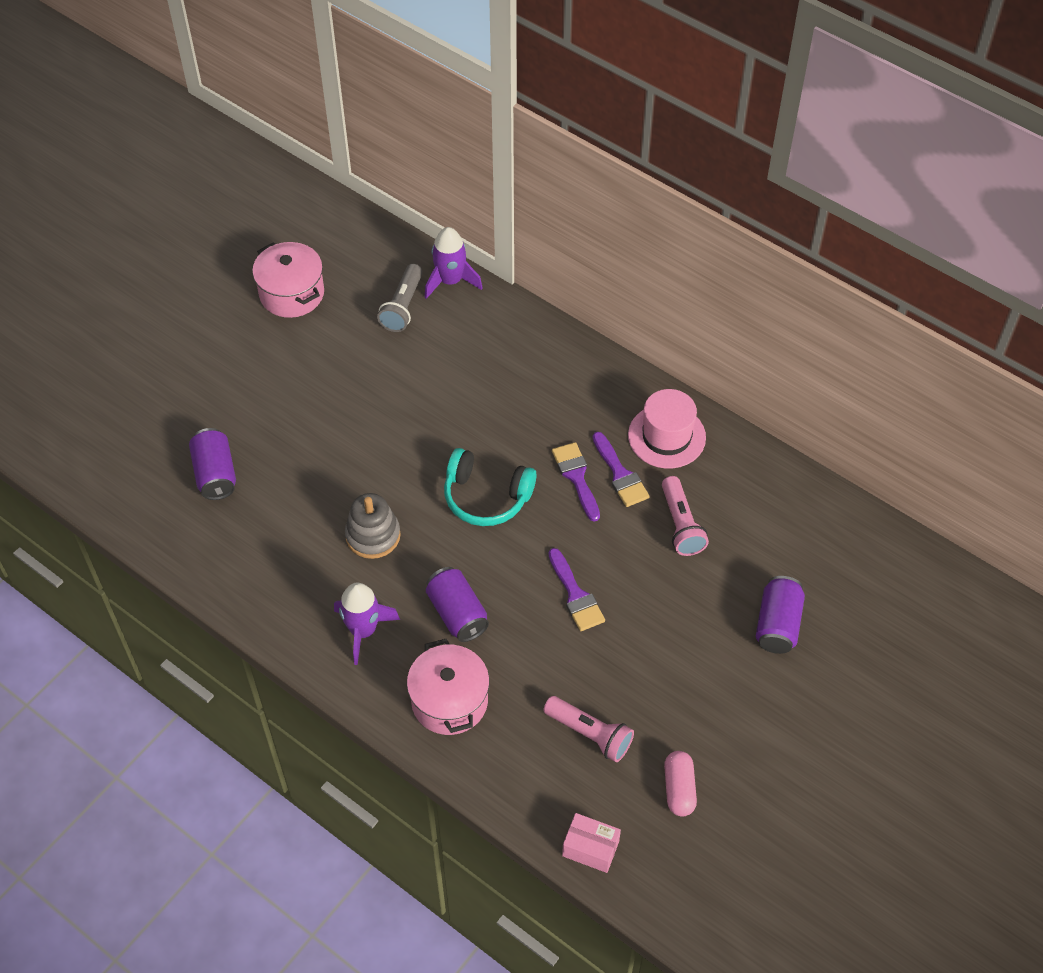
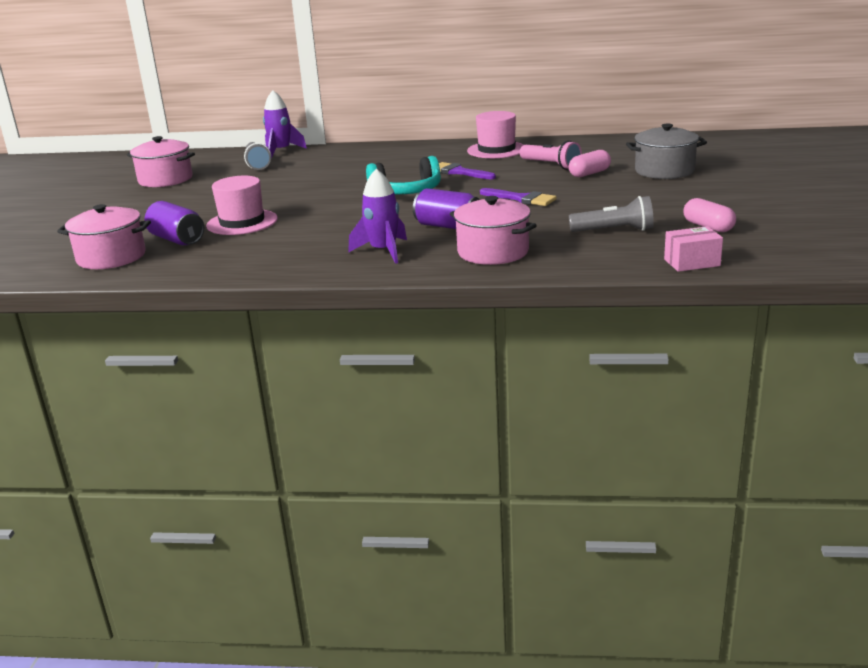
camera: 30 degrees left, 30 degrees down
(143, 478) = (111, 257): none -> pink pot
(292, 470) = (242, 222): none -> pink hat
(373, 535) = (340, 223): grey stacking toy -> none
(590, 734) = (614, 231): pink flashlight -> grey flashlight
(620, 474) = (486, 164): purple brush -> none
(697, 576) = (589, 173): none -> pink capsule
(777, 624) = (664, 171): purple can -> grey pot

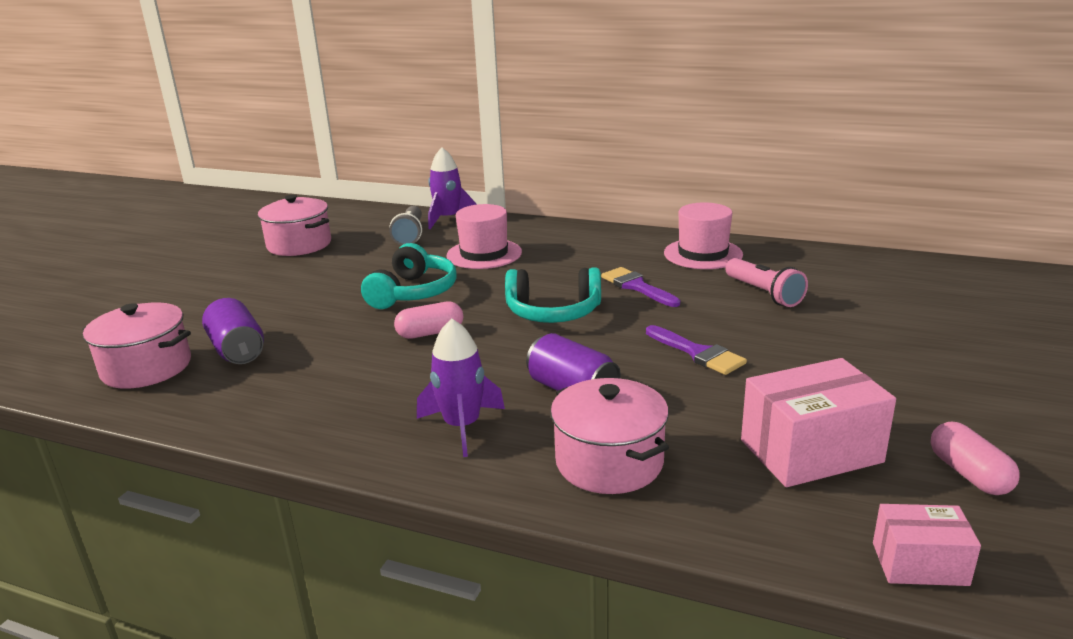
camera: 15 degrees right, 0 degrees up
(242, 222) = (329, 333): pink hat -> pink hat (484, 254)
(289, 194) = (413, 293): none -> turquoise headphones
(589, 173) = (812, 318): pink capsule -> pink capsule (430, 333)
(614, 231) = (810, 451): grey flashlight -> pink box
(664, 171) = (926, 331): grey pot -> none

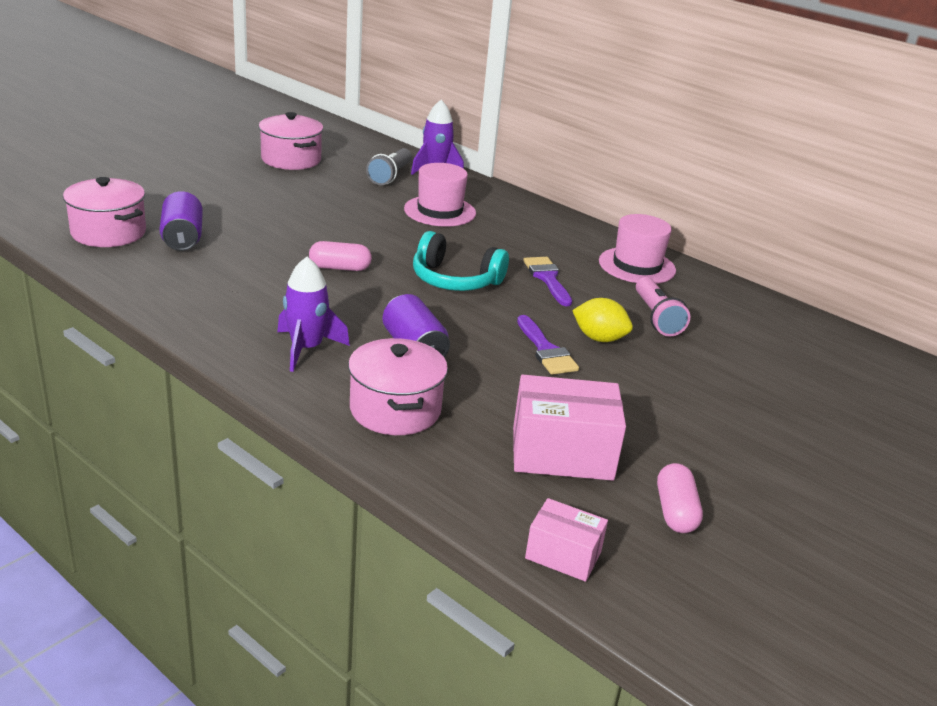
camera: 15 degrees right, 5 degrees up
(413, 293) = (352, 229): turquoise headphones -> none
(734, 327) = (599, 338): none -> yellow lemon

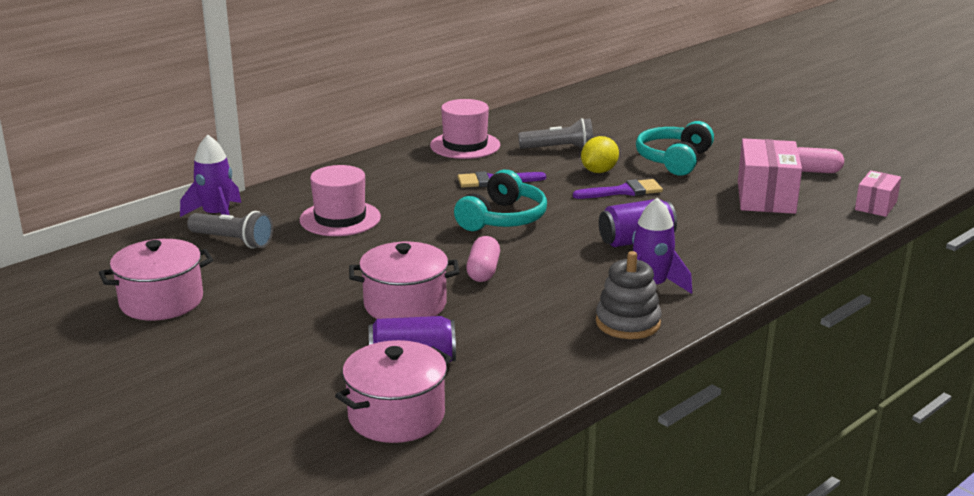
camera: 80 degrees left, 5 degrees down
(232, 331) = (628, 323): none -> grey stacking toy
(395, 409) = (734, 251): pink pot -> pink pot (405, 304)
(656, 318) = (559, 148): pink flashlight -> grey flashlight
(659, 393) = (674, 160): none -> turquoise headphones

